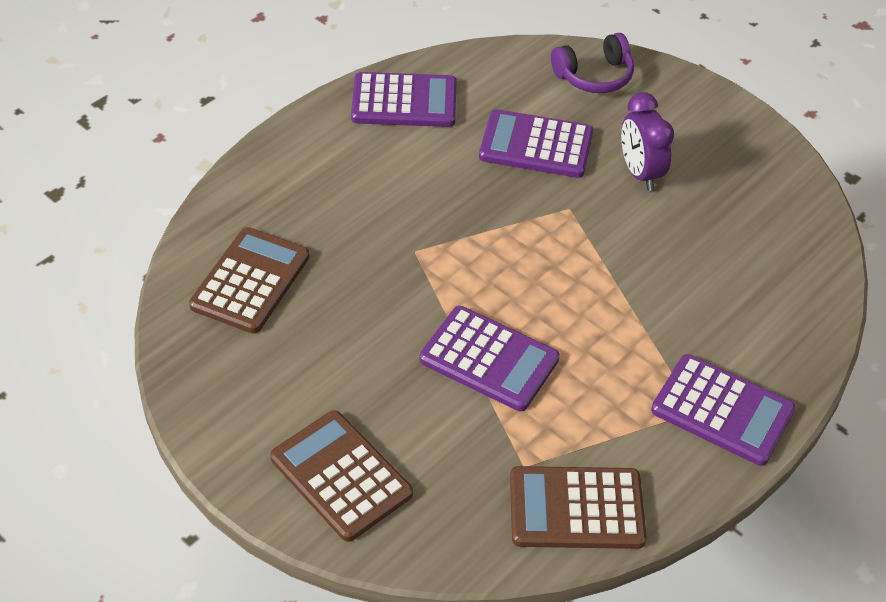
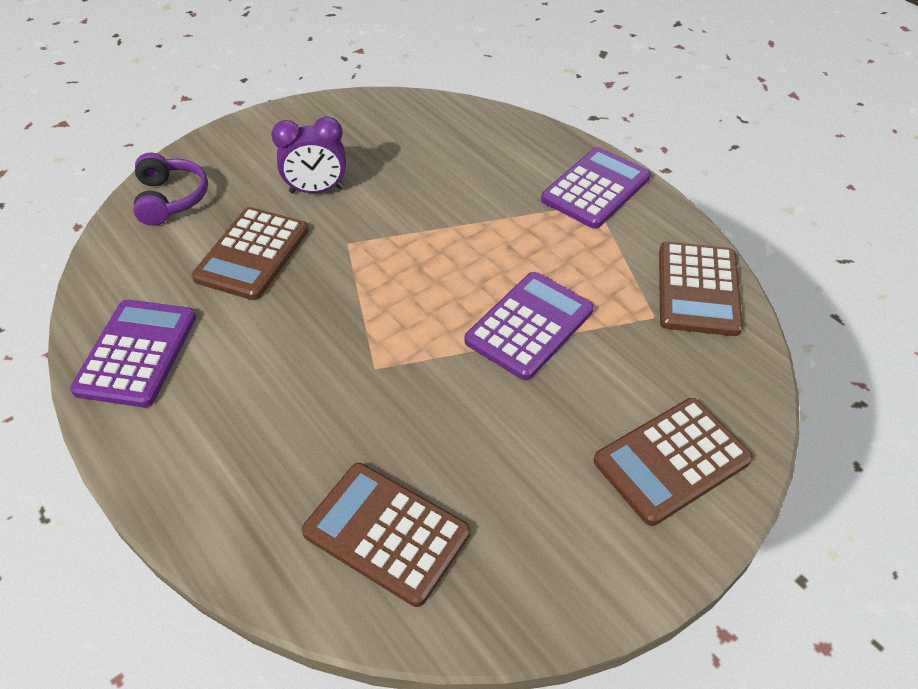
camera: 80 degrees left, 0 degrees up
(536, 145) = (252, 254): purple calculator -> brown calculator

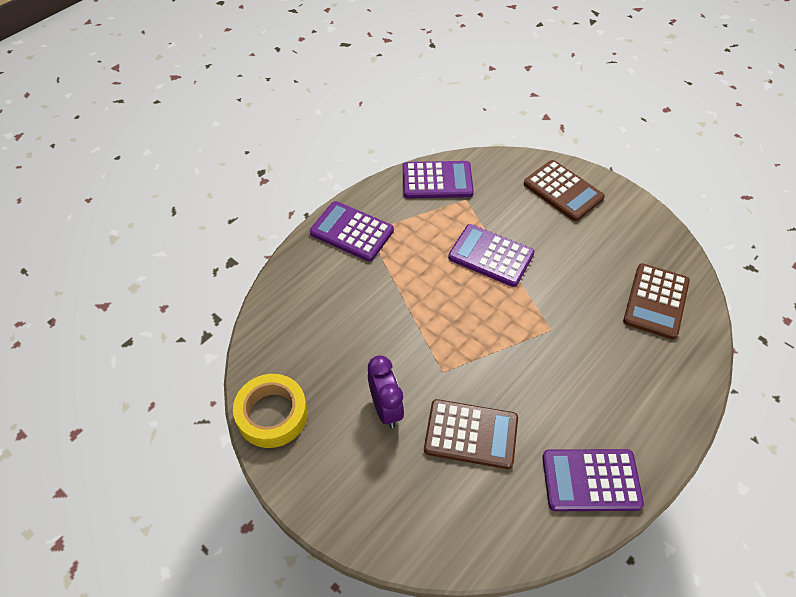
camera: 100 degrees left, 5 degrees up
(171, 199) = (420, 525): purple headphones -> none
(344, 112) = (272, 414): none -> yellow tape
(698, 289) = (437, 180): brown calculator -> purple calculator

